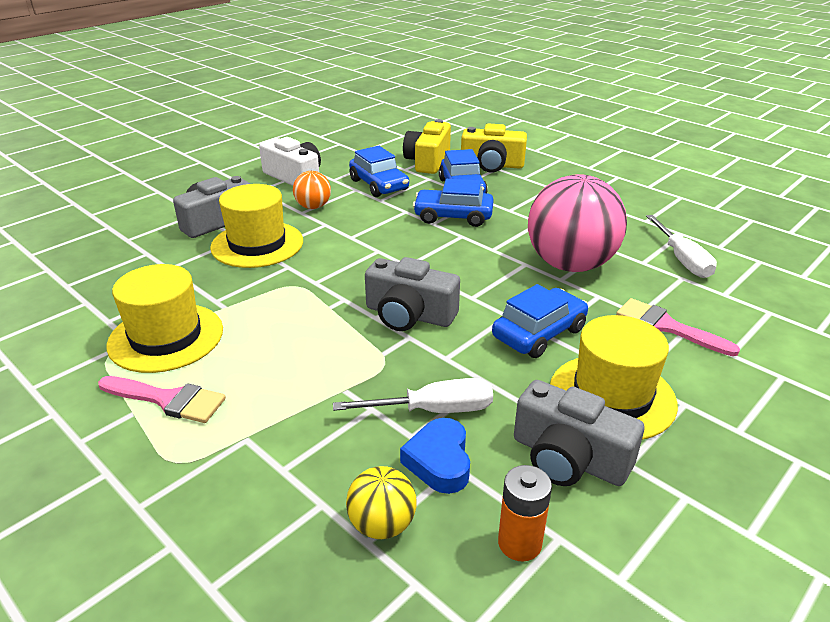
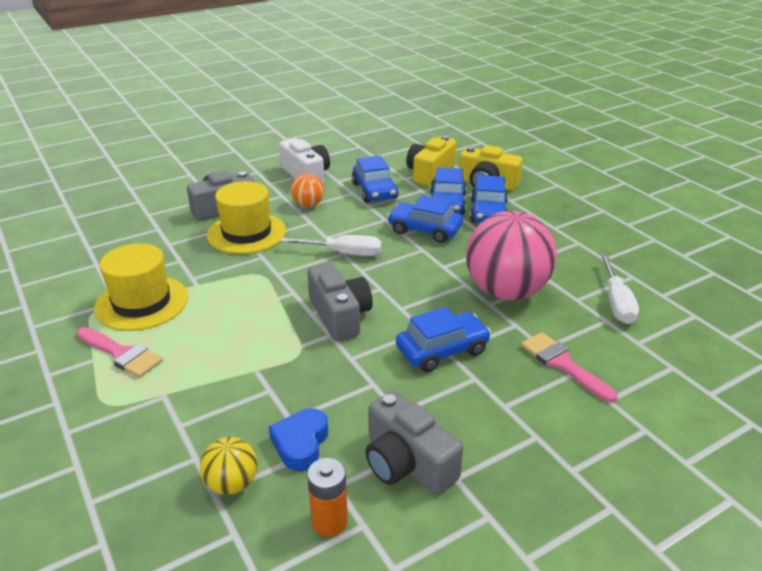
camera: 15 degrees right, 0 degrees up
(409, 315) = (340, 315): grey camera -> grey camera turned 150 degrees counterclockwise
(434, 410) = (318, 401): white screwdriver -> white screwdriver (344, 253)
(508, 191) = (488, 212): none -> blue car
(612, 396) = (475, 418): yellow hat -> none

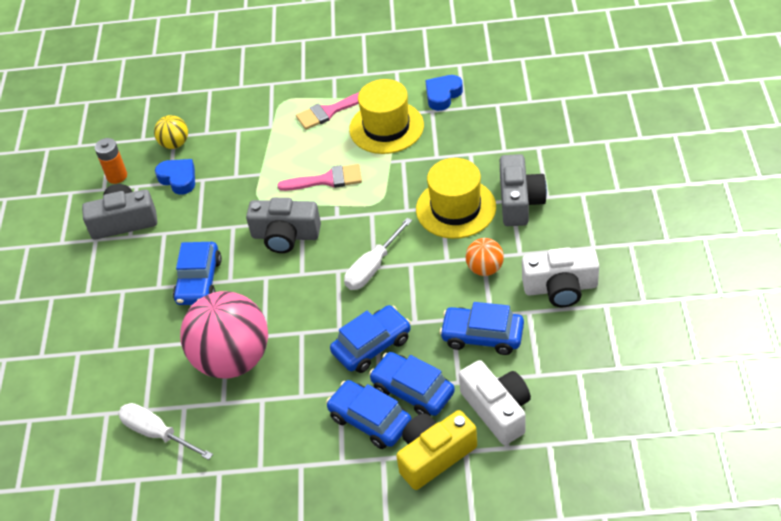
camera: 125 degrees right, 15 degrees up
(77, 282) = (443, 95): none -> blue heart
(430, 173) = (497, 410): yellow camera -> white camera
(562, 364) = (128, 346): pink brush -> pink brush (327, 180)

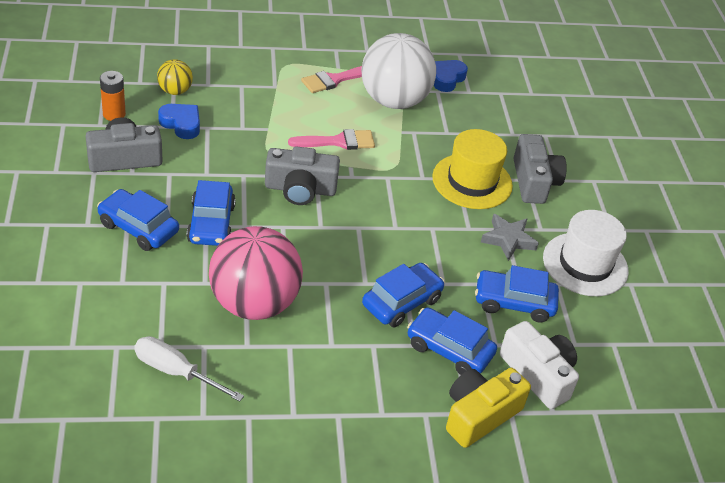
camera: 15 degrees left, 5 degrees down
(370, 420) = (408, 375): blue car -> blue car (138, 228)
(372, 267) = (394, 228): white screwdriver -> none
(386, 127) = (394, 101): yellow hat -> white ball
(485, 269) = (508, 240): orange ball -> grey star
(560, 288) = (585, 264): white camera -> white hat

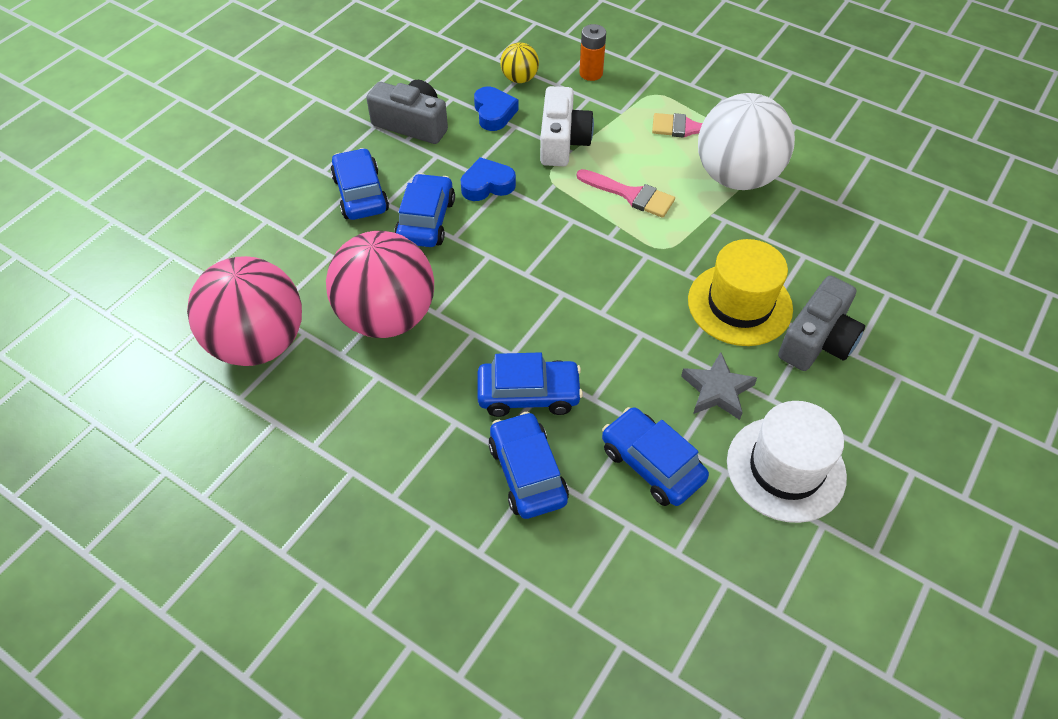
camera: 45 degrees right, 10 degrees up
(114, 114) = (444, 79): orange battery -> orange battery (591, 73)
(175, 372) = (259, 343): white screwdriver -> pink ball
(211, 223) = (426, 220): blue car -> blue car turned 150 degrees clockwise
(300, 189) = (543, 226): grey camera -> none
(446, 79) = (824, 177): blue heart -> blue heart (487, 185)
(479, 415) = (488, 562): yellow camera -> none
(538, 374) = (598, 560): white camera -> white camera (562, 141)

